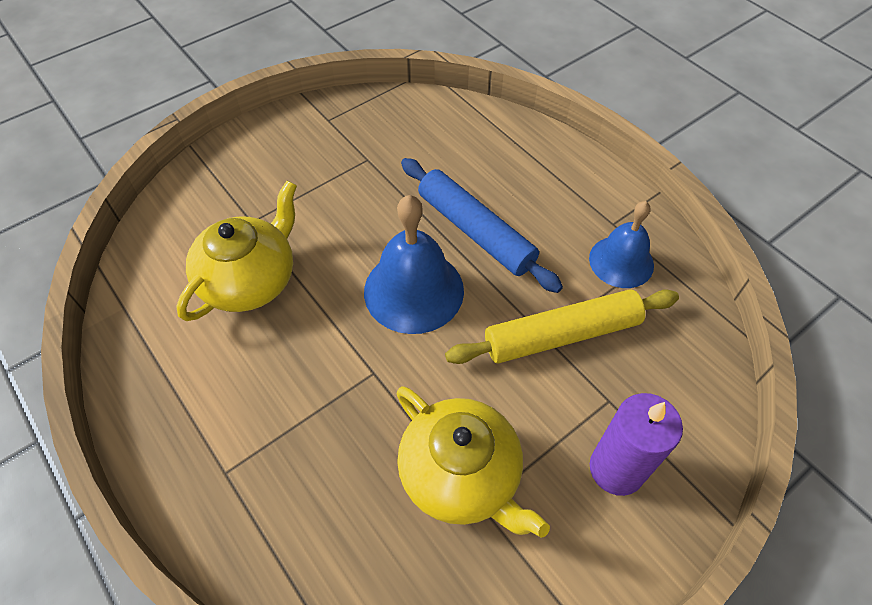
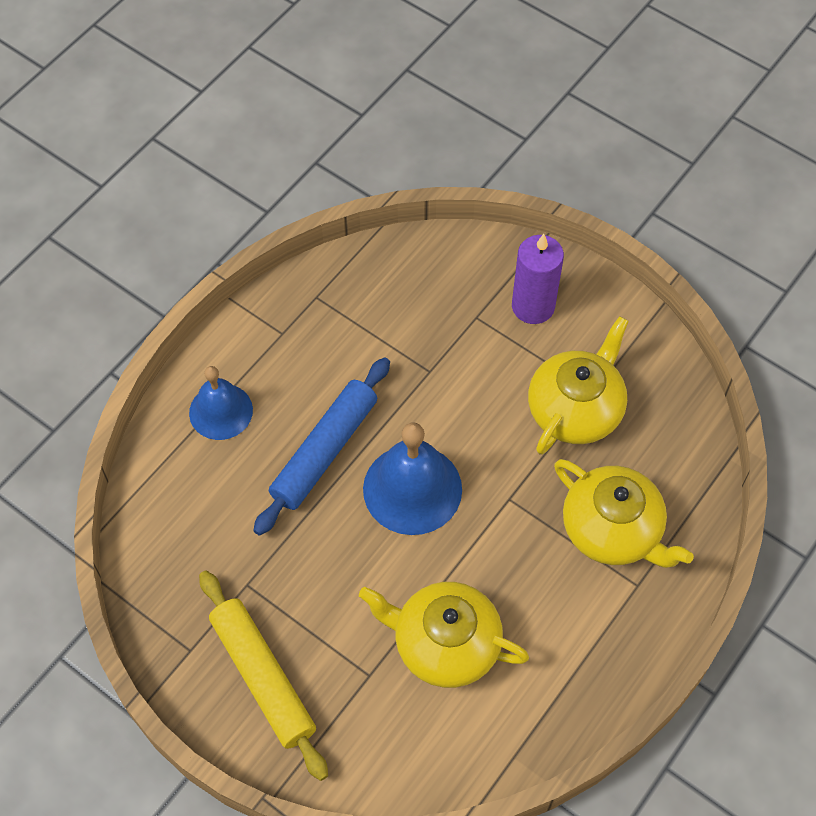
camera: 105 degrees left, 5 degrees up
(298, 467) = (612, 530): none -> yellow teapot
(561, 334) = (423, 359): yellow rolling pin -> yellow rolling pin (262, 677)
(621, 261) = (328, 322): blue bell -> blue bell (221, 411)

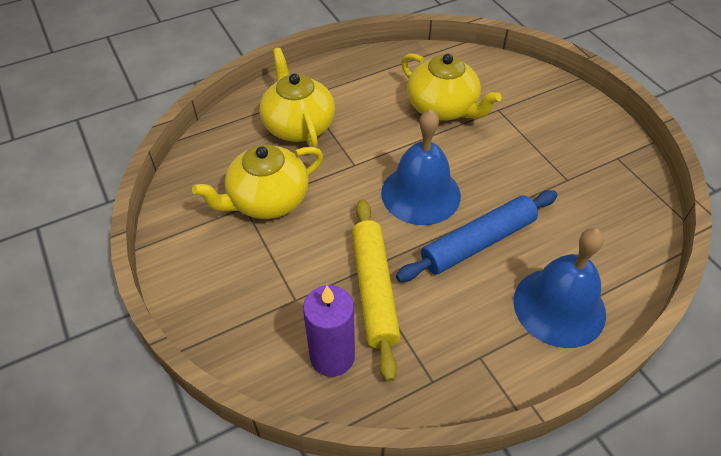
camera: 155 degrees left, 10 degrees down
(221, 411) = (559, 306): blue bell -> blue bell, size x1.51
(262, 677) = (569, 129): yellow rolling pin -> yellow rolling pin (374, 290)
(533, 306) = (241, 289): purple candle -> purple candle (332, 356)

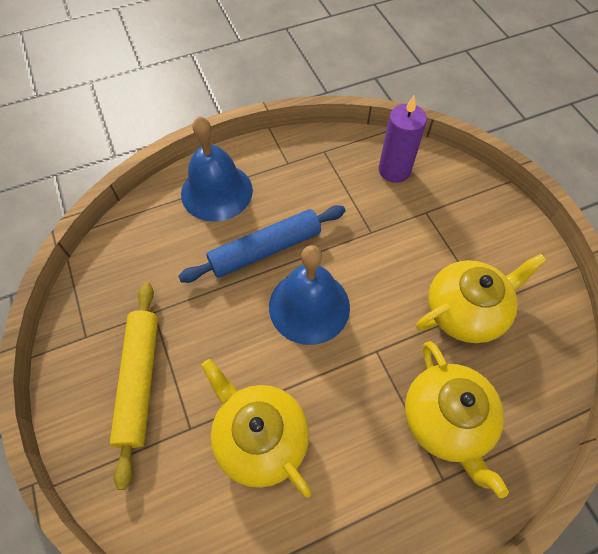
camera: 175 degrees left, 10 degrees up
(374, 290) = (361, 215): yellow rolling pin -> yellow rolling pin (139, 380)

